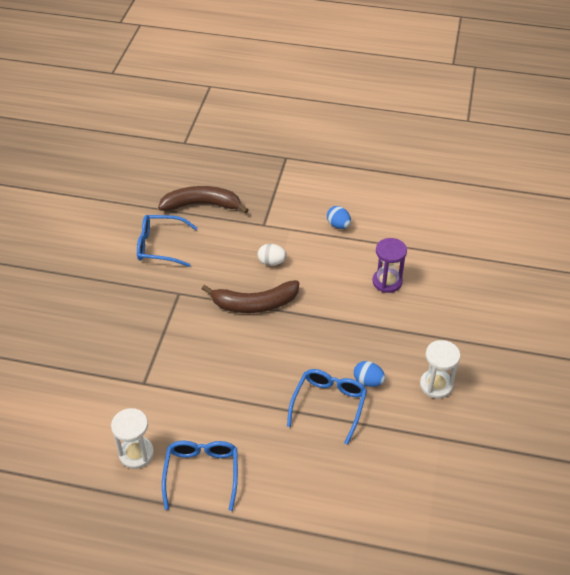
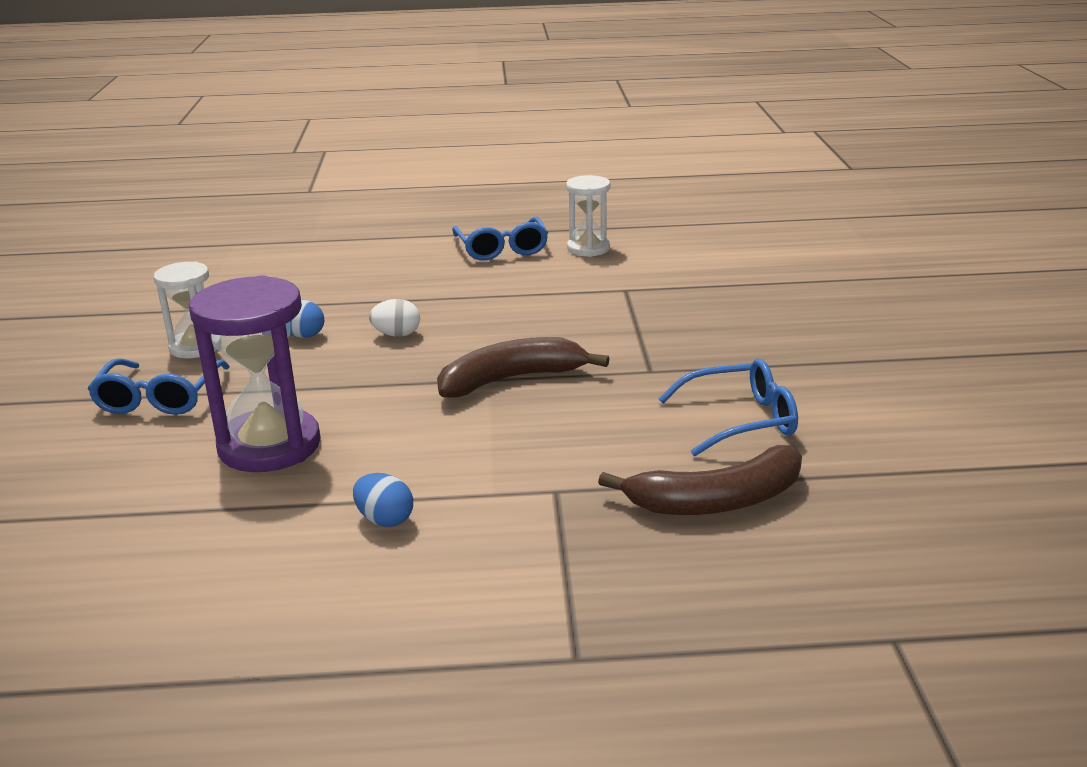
camera: 165 degrees right, 20 degrees down
(272, 262) = (508, 435): white egg -> white egg (397, 335)
(329, 405) = (358, 310): blue glasses -> blue glasses (159, 398)
(387, 282) = (269, 445): purple hourglass -> purple hourglass, size x1.68

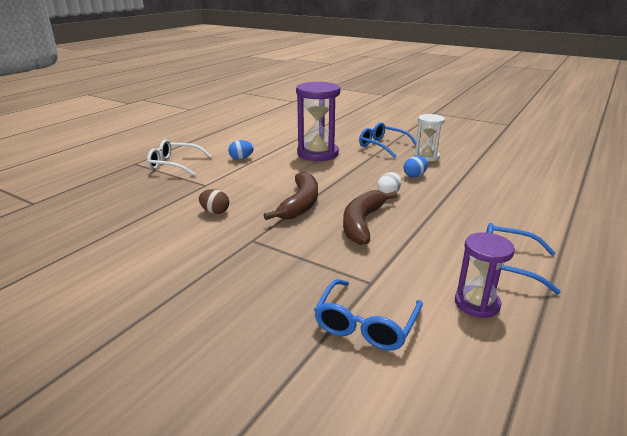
camera: 125 degrees right, 0 degrees up
(514, 588) = (174, 165): none -> white glasses
(588, 248) = (477, 303): white hourglass -> purple hourglass
(627, 429) = (215, 212): none -> brown egg
(716, 500) = (140, 208): brown banana -> brown banana (362, 223)
(740, 420) = (170, 240): blue glasses -> blue glasses (366, 324)

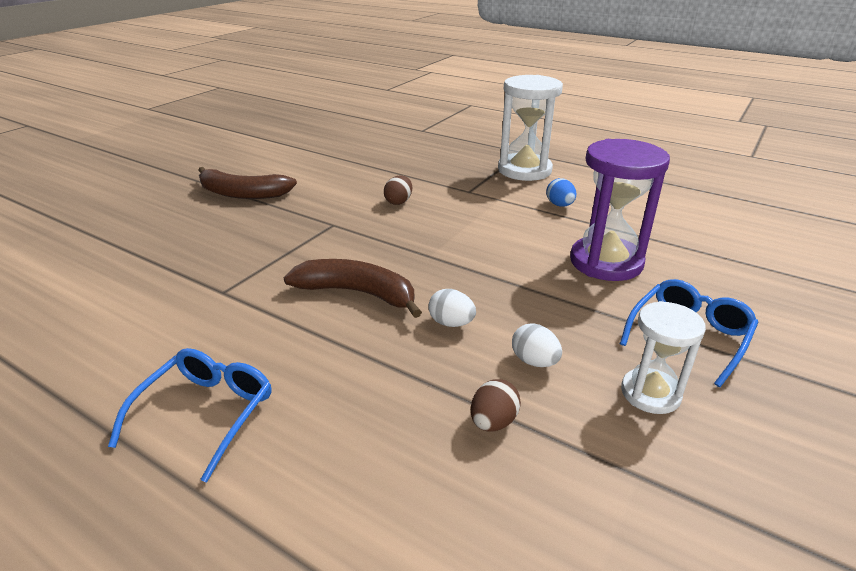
camera: 90 degrees right, 5 degrees up
(174, 165) = (524, 170): white glasses -> white hourglass
(300, 204) = (416, 249): brown banana -> brown banana (242, 193)
(366, 324) = (158, 285): blue glasses -> none
(414, 176) = (534, 361): blue egg -> white egg
(462, 186) = (493, 422): none -> brown egg
(477, 303) = (142, 363): purple hourglass -> none

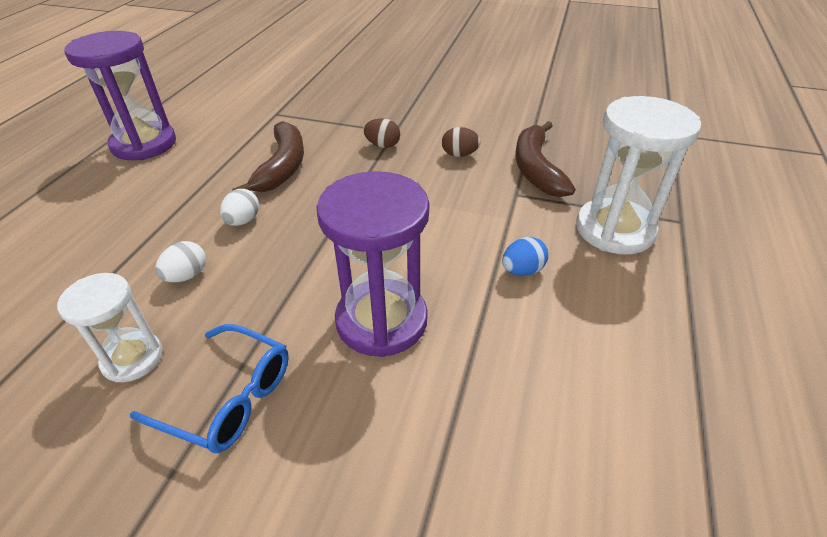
camera: 75 degrees right, 10 degrees up
(206, 413) = (144, 144): blue glasses -> purple hourglass
(242, 193) = (429, 80): brown banana -> brown banana (536, 168)
(493, 422) = (113, 260): brown egg -> brown egg (382, 145)

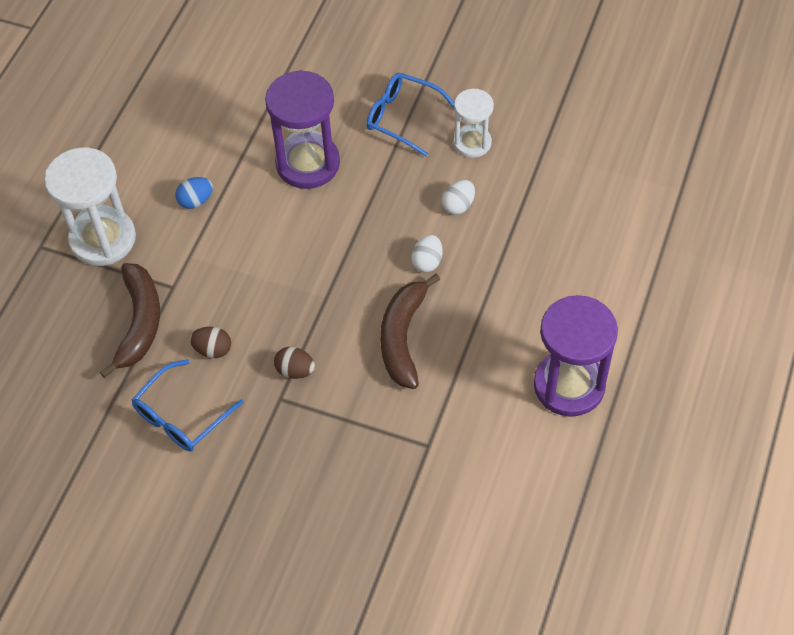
camera: 175 degrees left, 15 degrees up
(473, 121) = (181, 416): none -> blue glasses

